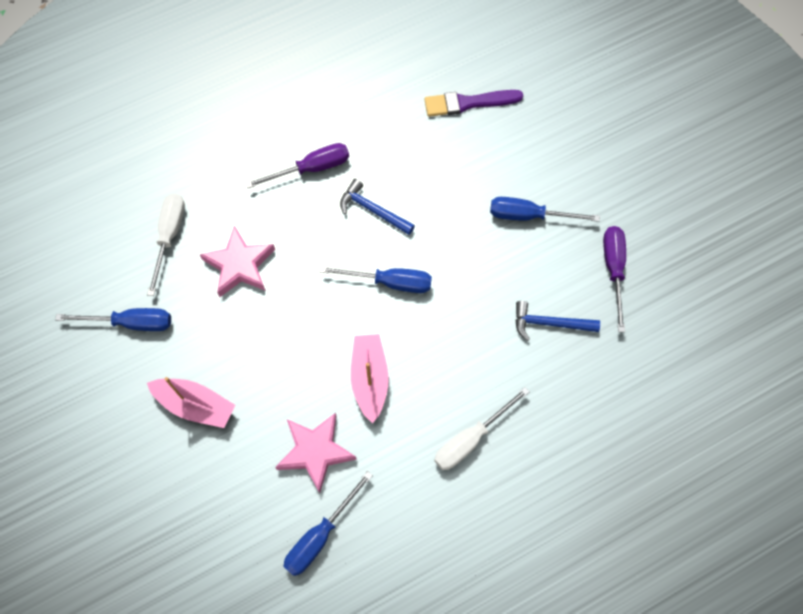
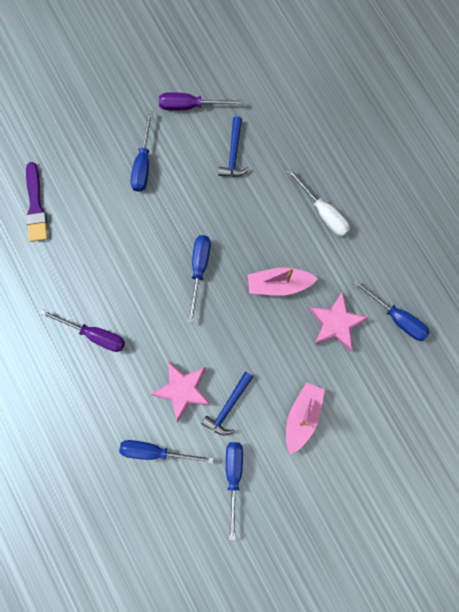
camera: 90 degrees left, 10 degrees up
(169, 236) = (155, 452): white screwdriver -> blue screwdriver
(311, 169) = (94, 335): purple screwdriver -> purple screwdriver turned 135 degrees clockwise
(373, 210) = (134, 283): blue hammer -> blue hammer (228, 407)

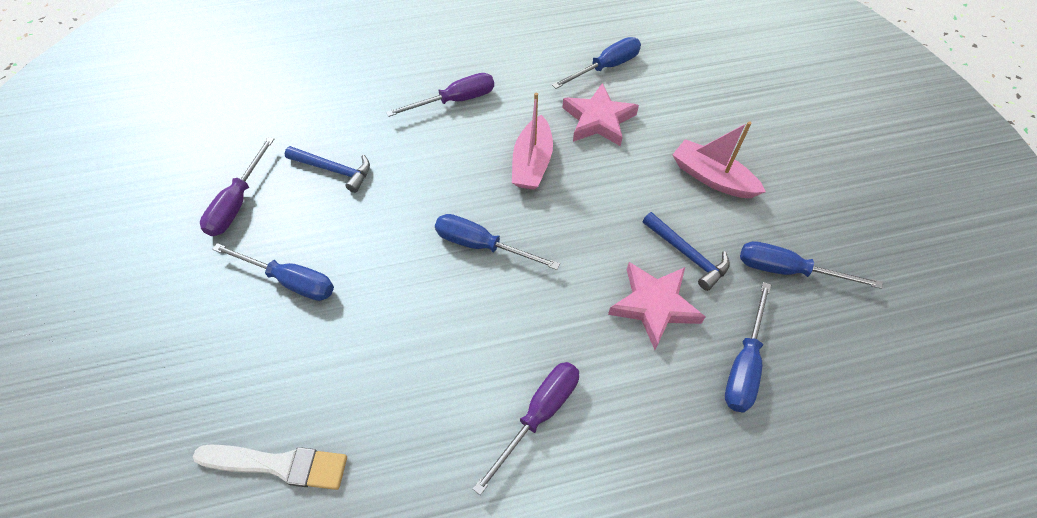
camera: 75 degrees left, 20 degrees down
(36, 206) = (278, 465): purple brush -> white brush
(323, 212) = (455, 101): white screwdriver -> purple screwdriver

